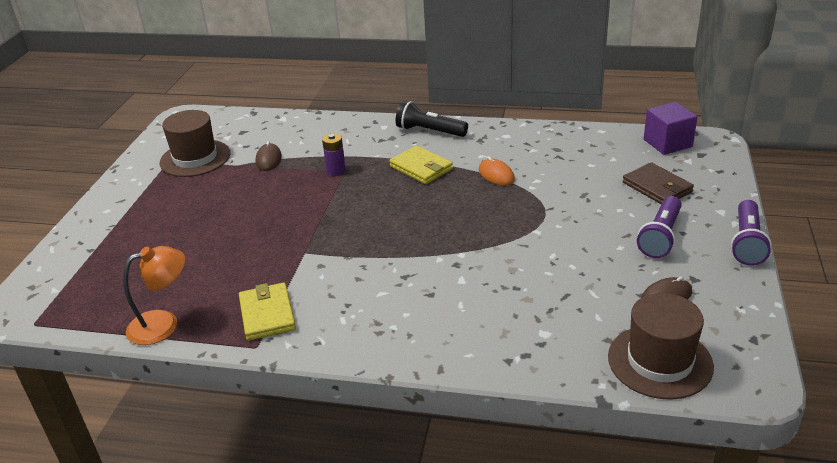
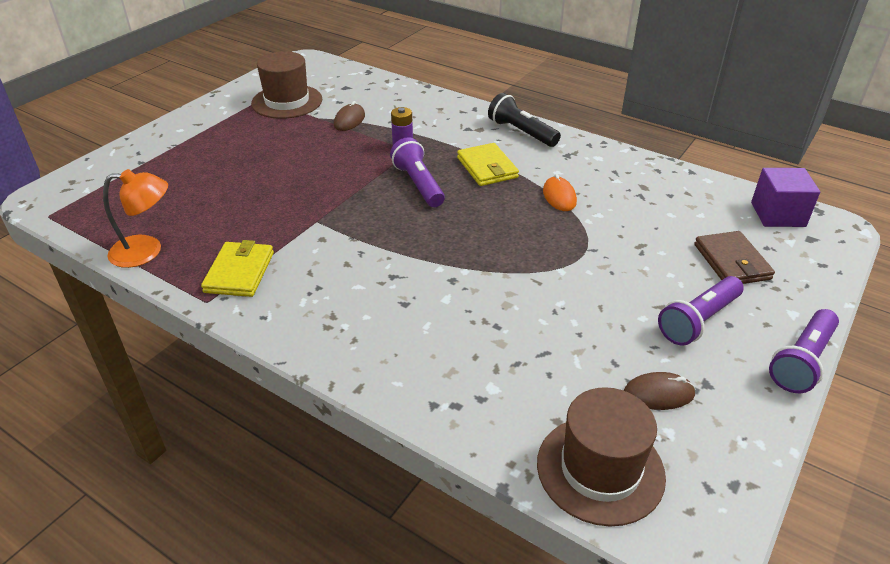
camera: 20 degrees right, 5 degrees up
(372, 197) = (418, 184): none -> purple flashlight

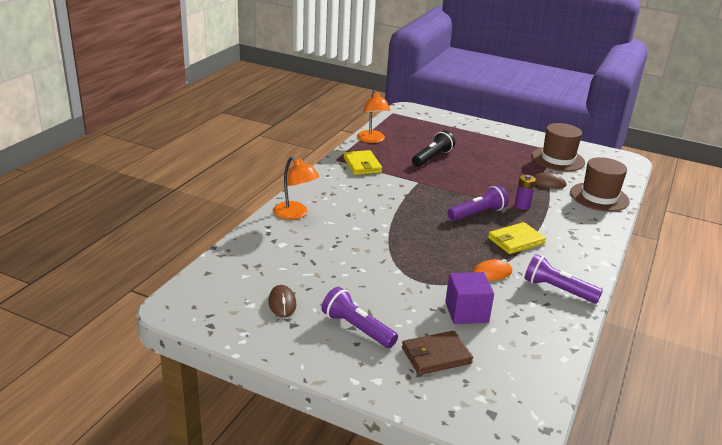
camera: 80 degrees right, 10 degrees down
(239, 272) = (362, 165): yellow wallet -> yellow wallet turned 75 degrees clockwise
(396, 366) = (295, 214): none -> orange lamp
(521, 132) = (582, 257): black flashlight -> black flashlight (432, 158)
(600, 469) = (223, 278): brown hat -> brown hat (599, 197)
(778, 214) = (524, 397): purple cube -> purple cube (466, 312)
(802, 361) = (321, 374): purple flashlight -> purple flashlight (558, 290)

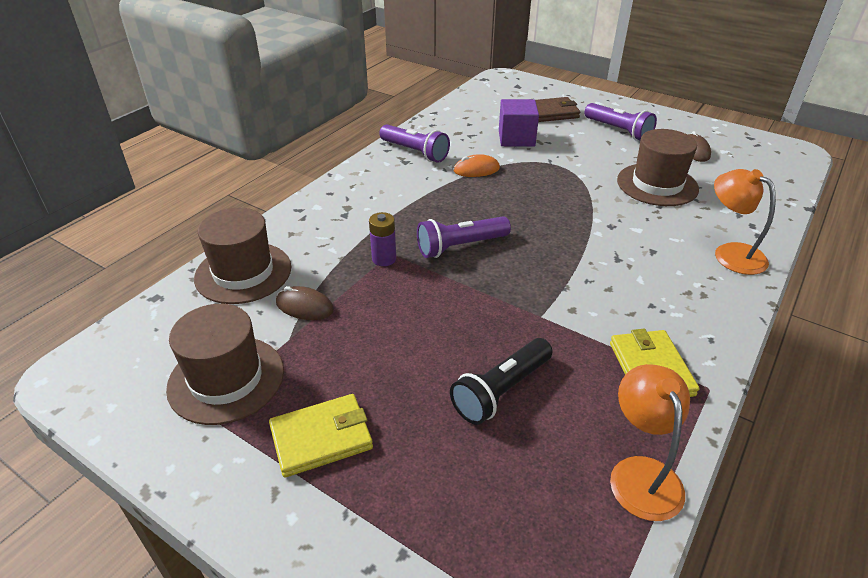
camera: 170 degrees left, 10 degrees up
(331, 264) = (657, 184): none -> brown hat
(516, 241) = (427, 204): yellow wallet -> yellow wallet (321, 437)

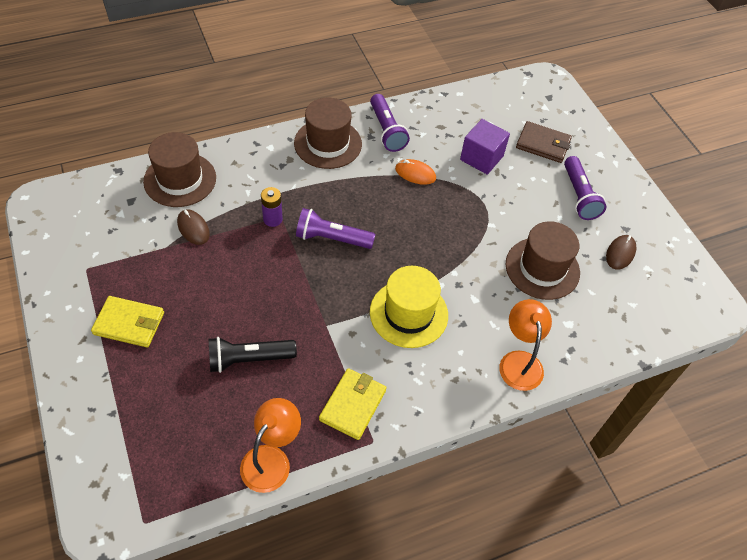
camera: 30 degrees right, 15 degrees up
(226, 379) = (112, 254): brown hat -> brown hat (328, 143)
(600, 267) = (408, 313): none -> yellow hat

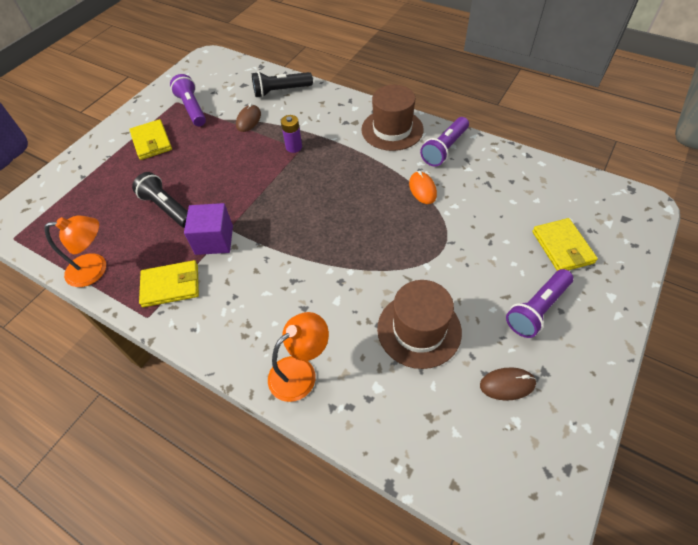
camera: 60 degrees right, 0 degrees up
(180, 179) = (281, 91): brown hat -> black flashlight
(332, 238) = (308, 184): purple flashlight -> purple flashlight (192, 109)
(408, 313) = (282, 267): yellow hat -> none
(481, 158) = (491, 217): purple cube -> purple cube (214, 240)
(543, 144) = (562, 247): brown wallet -> yellow wallet

